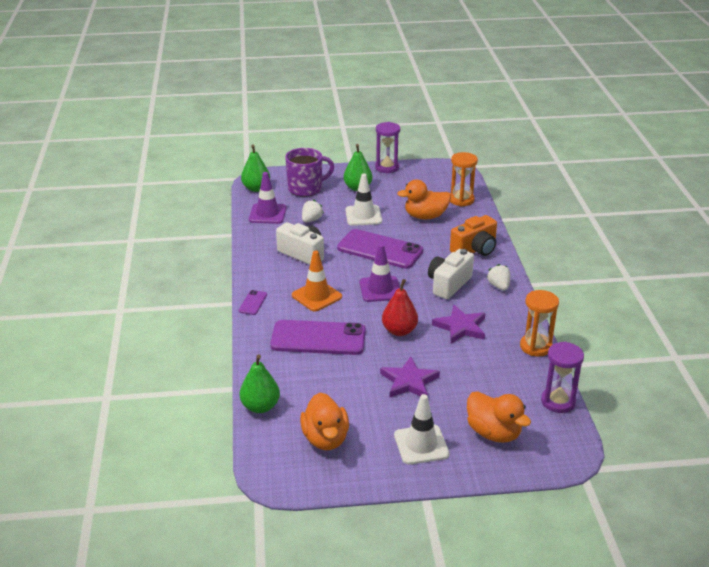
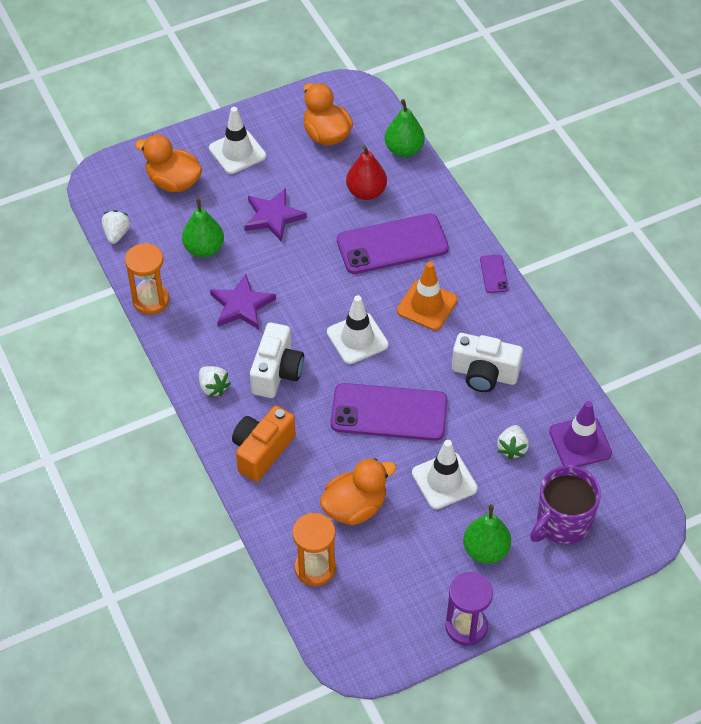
camera: 160 degrees right, 20 degrees up
(256, 188) = (636, 499): green pear -> green pear (204, 249)
(380, 289) = (357, 338): purple traffic cone -> white traffic cone
(399, 331) = (309, 280): red pear -> red pear (366, 192)
(558, 401) = (116, 234): purple hourglass -> white strawberry

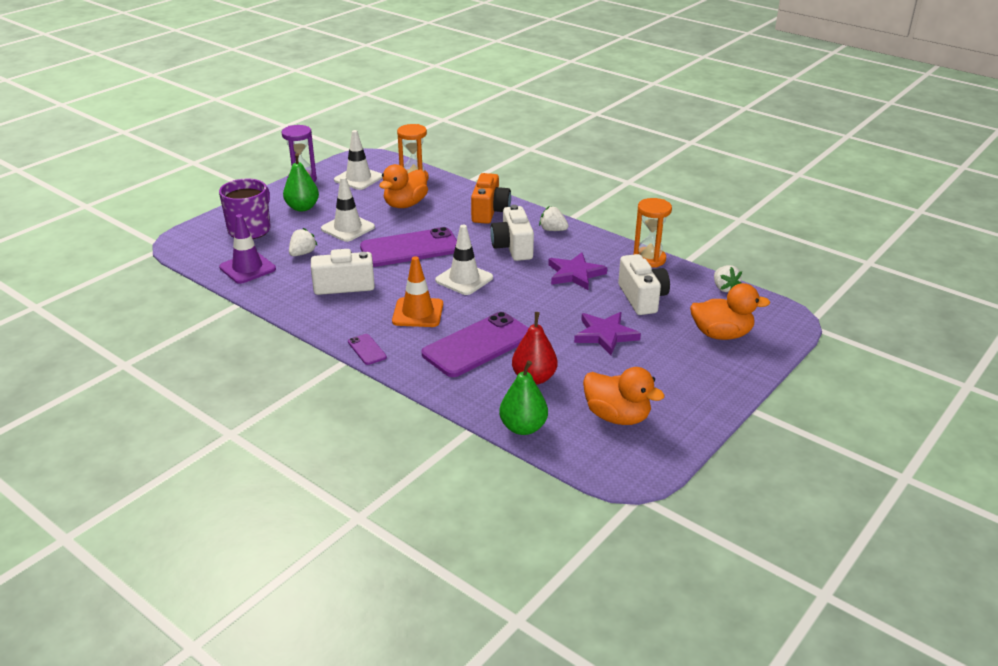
camera: 155 degrees right, 20 degrees down
(204, 249) = (642, 298): green pear -> white camera
(237, 152) = (690, 374): white traffic cone -> white traffic cone (358, 178)
(512, 448) = (302, 253): white strawberry -> white strawberry turned 45 degrees clockwise

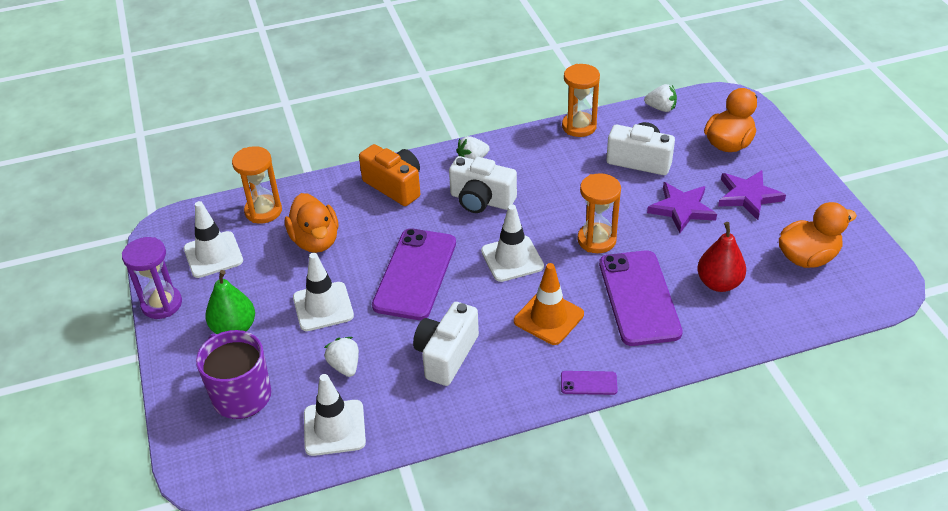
camera: 55 degrees left, 10 degrees up
(247, 268) = (334, 428): purple traffic cone -> white traffic cone
(523, 307) = (596, 240): none -> orange hourglass
(523, 427) = (789, 322): green pear -> none
(575, 274) = (566, 181): purple star -> purple star (748, 196)

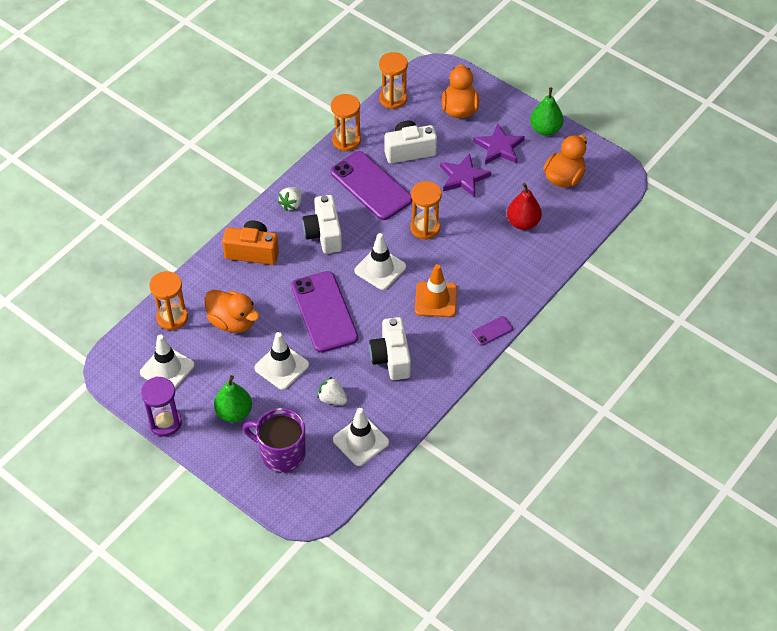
camera: 35 degrees left, 10 degrees up
(481, 200) = (324, 234): white camera -> white camera turned 90 degrees clockwise
(639, 298) = (481, 257): purple phone -> purple phone (371, 186)
(661, 108) = (393, 99): white strawberry -> orange hourglass
(819, 200) = (545, 129): none -> green pear

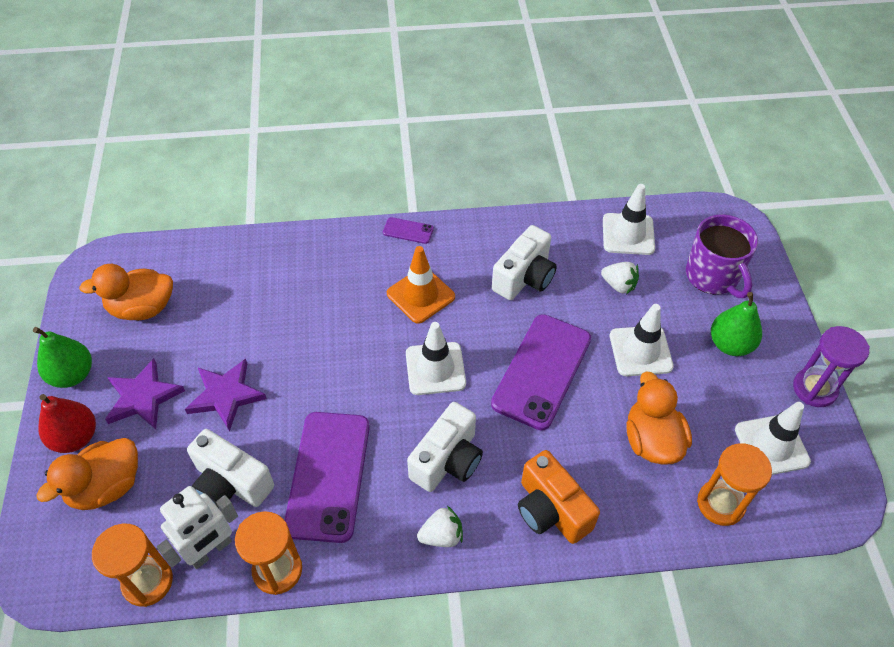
camera: 135 degrees left, 0 degrees up
(332, 399) = (618, 285): white strawberry -> white strawberry turned 45 degrees counterclockwise
(383, 125) = (210, 550): none -> white robot
(425, 228) = (338, 373): orange hourglass -> none
(523, 222) = (245, 298): red pear -> red pear (75, 437)

